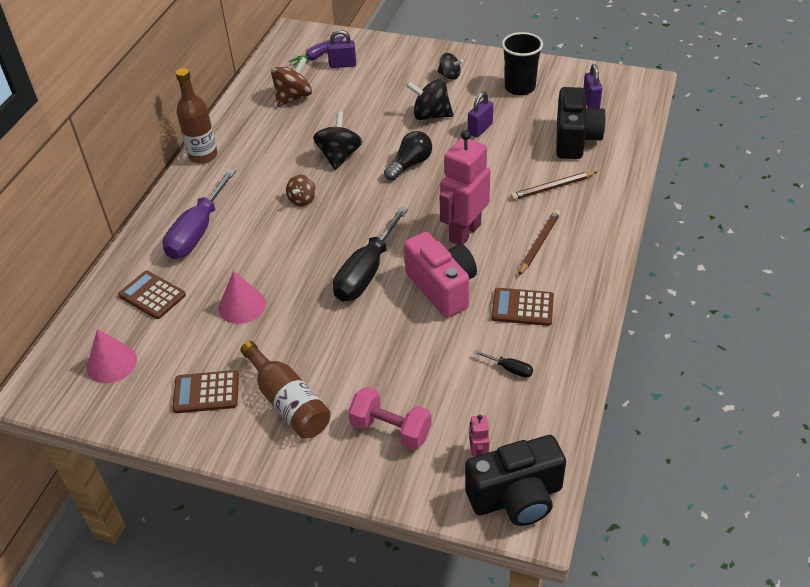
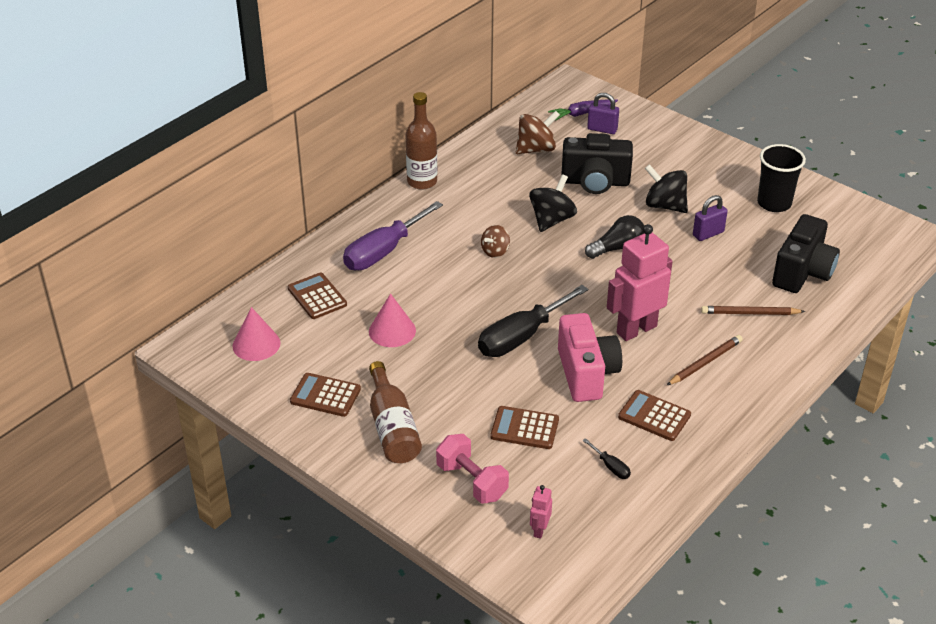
camera: 20 degrees right, 5 degrees down
(413, 359) = (524, 428): none -> brown calculator
(449, 76) = (706, 171): black spinning top -> none
(516, 497) = (555, 576): black camera -> black camera (595, 182)
(591, 102) = (842, 239): purple padlock -> none

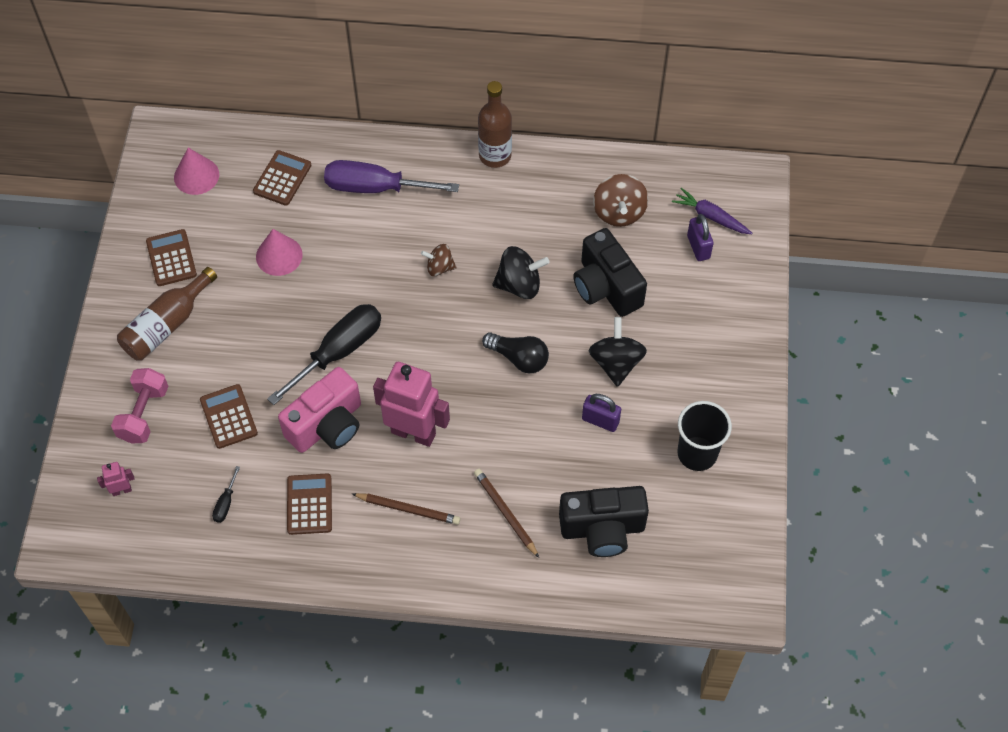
camera: 55 degrees right, 20 degrees up
(521, 337) = (339, 351): black screwdriver -> black screwdriver turned 120 degrees clockwise
(536, 149) = (619, 212): brown spinning top -> brown spinning top turned 60 degrees clockwise

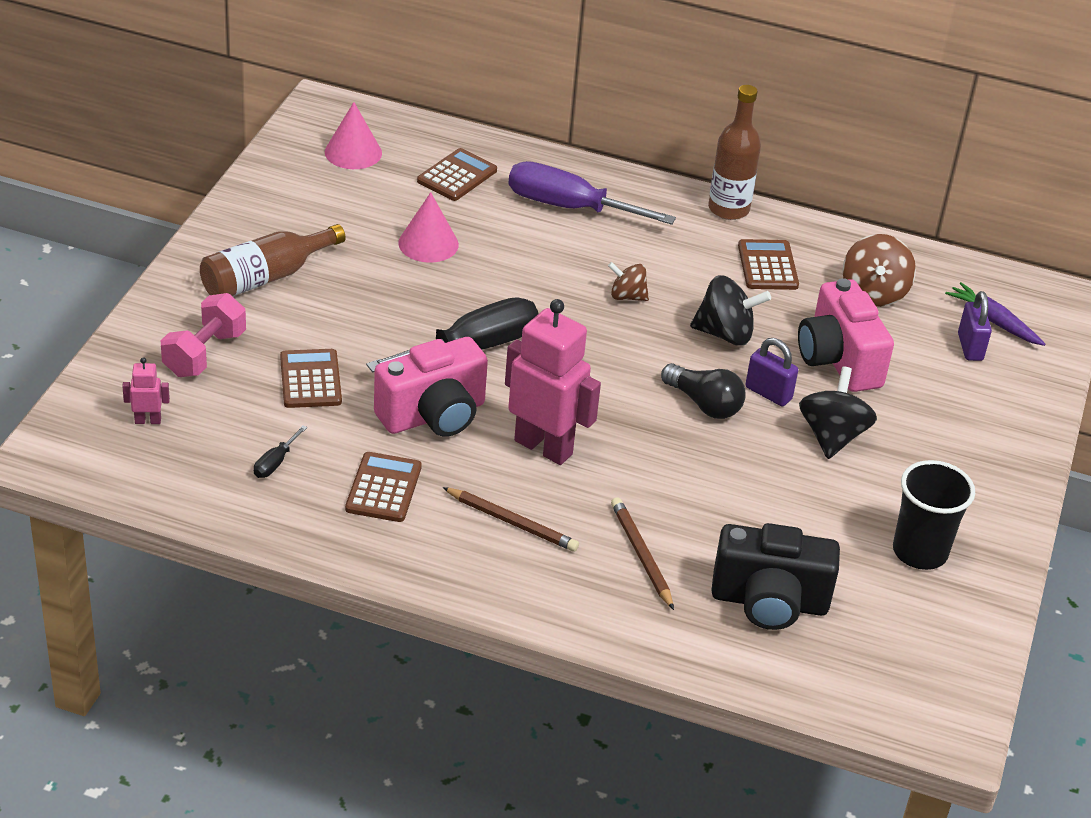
camera: 10 degrees right, 20 degrees down
(171, 258) = (294, 218): brown calculator -> brown calculator (767, 266)
(600, 420) = (796, 489): purple padlock -> purple padlock (768, 393)
(606, 287) = (838, 360): black camera -> pink camera

